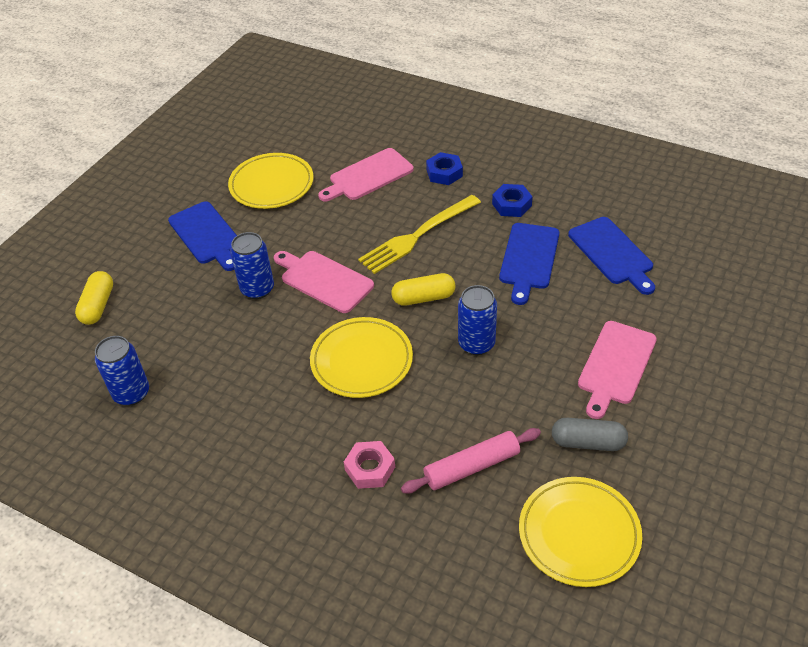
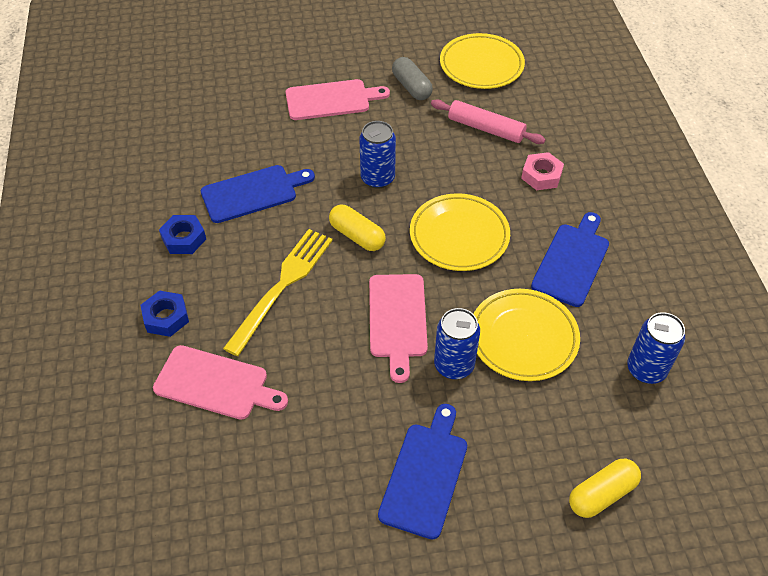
camera: 130 degrees left, 5 degrees up
(271, 185) = (296, 473): yellow plate -> yellow plate (523, 337)
(416, 236) = (283, 285): yellow fork -> yellow fork turned 75 degrees counterclockwise
(612, 253) = (206, 147): blue cutting board -> blue cutting board (572, 261)

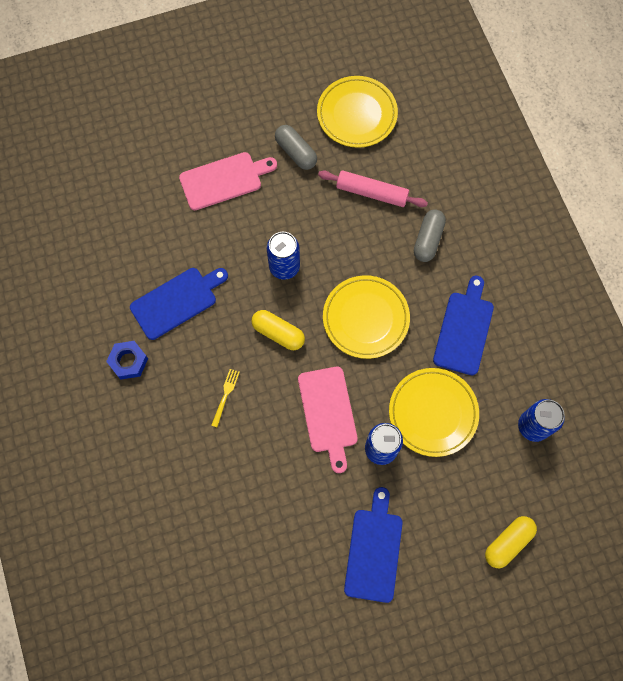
camera: 10 degrees left, 20 degrees up
(166, 317) = (135, 444): blue nut -> none
(216, 384) = (193, 500): pink cutting board -> none
(283, 285) = (225, 395): yellow fork -> yellow fork, size x0.43
(541, 175) = (428, 240): pink nut -> grey capsule

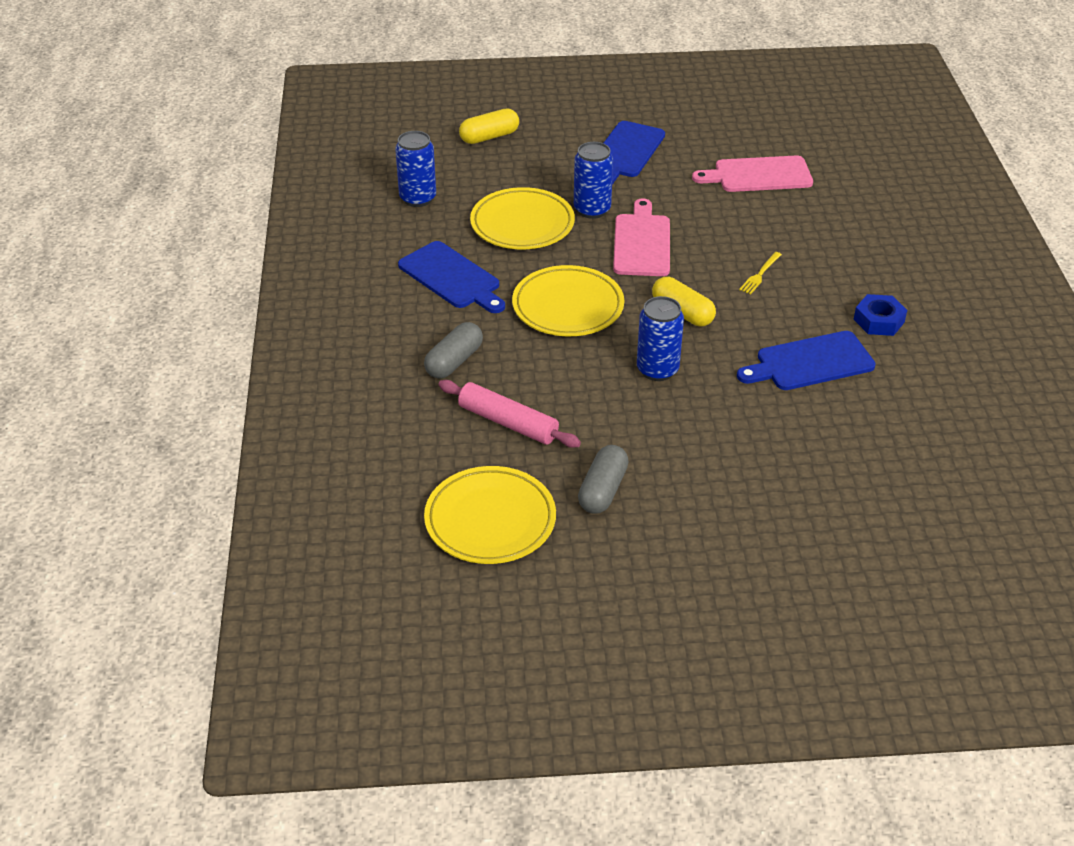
camera: 165 degrees left, 30 degrees down
(224, 180) = (721, 477): pink cutting board -> pink cutting board (758, 175)
(296, 152) = (602, 490): grey capsule -> grey capsule turned 45 degrees clockwise
(464, 329) = (452, 277): blue cutting board -> blue cutting board turned 75 degrees counterclockwise

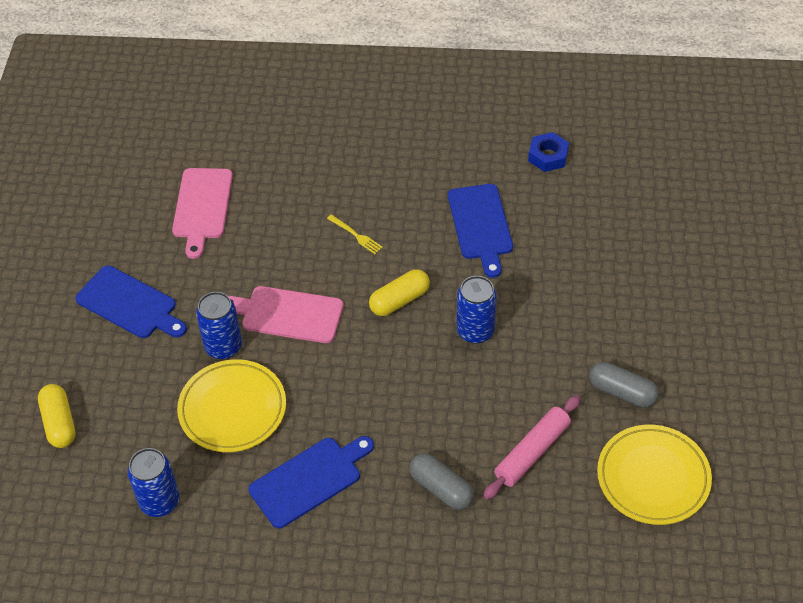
camera: 80 degrees left, 10 degrees up
(568, 306) = (374, 386): yellow plate -> none
(879, 321) = (434, 170): blue nut -> blue nut (548, 156)

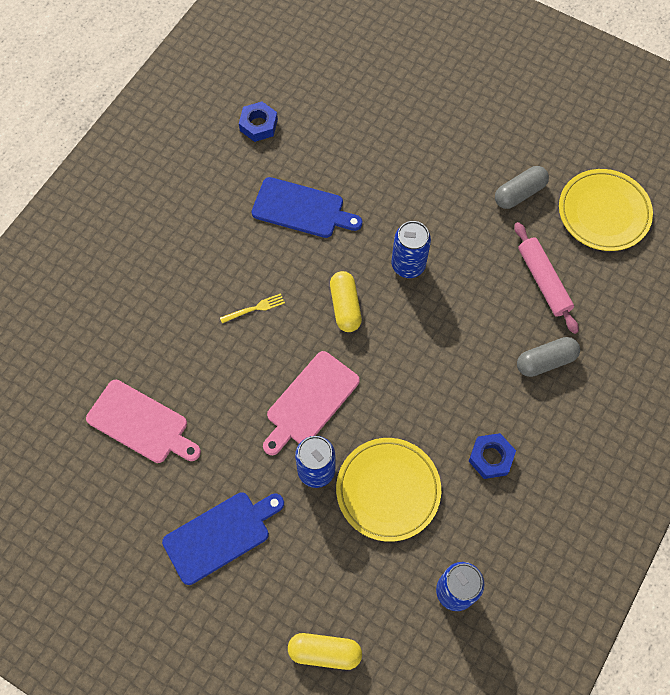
camera: 65 degrees left, 15 degrees up
(309, 480) = (491, 457): blue cutting board -> blue nut

